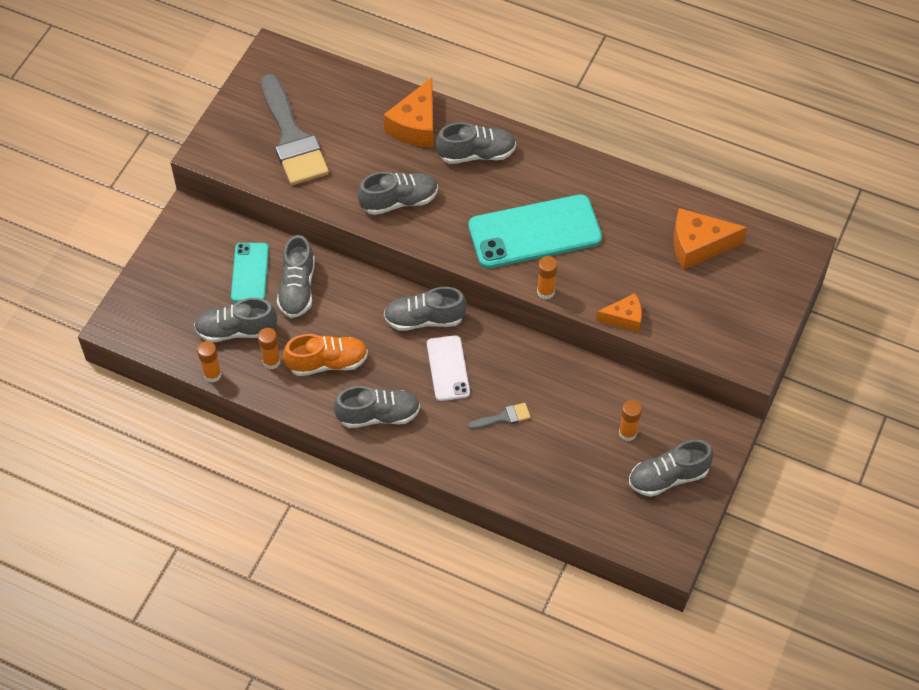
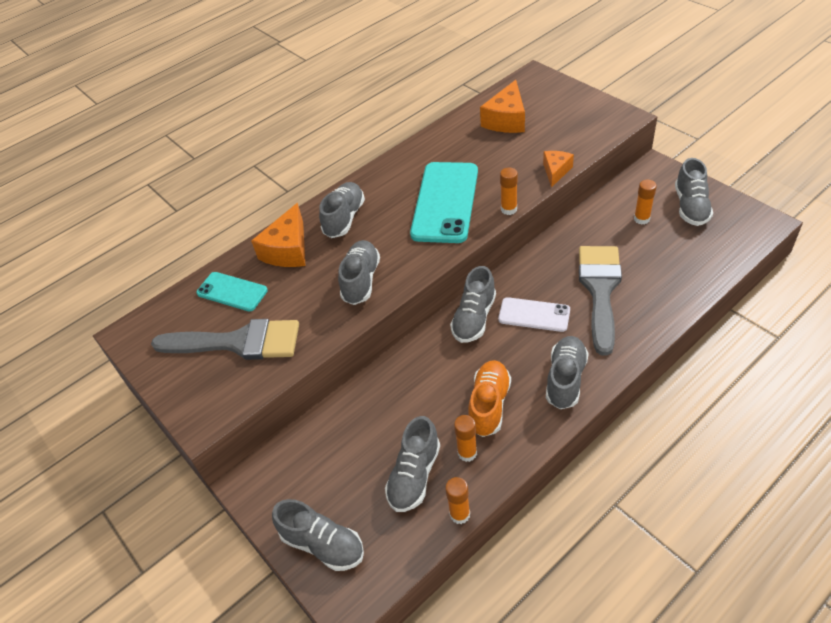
camera: 60 degrees left, 10 degrees down
(250, 273) = (351, 443): turquoise phone -> turquoise phone (232, 292)
(297, 288) = (391, 407): grey shoe -> grey shoe (322, 544)
(416, 125) = (288, 250): orange cheese -> orange cheese turned 60 degrees clockwise
(503, 417) = (600, 290): grey brush -> grey brush, size x2.38

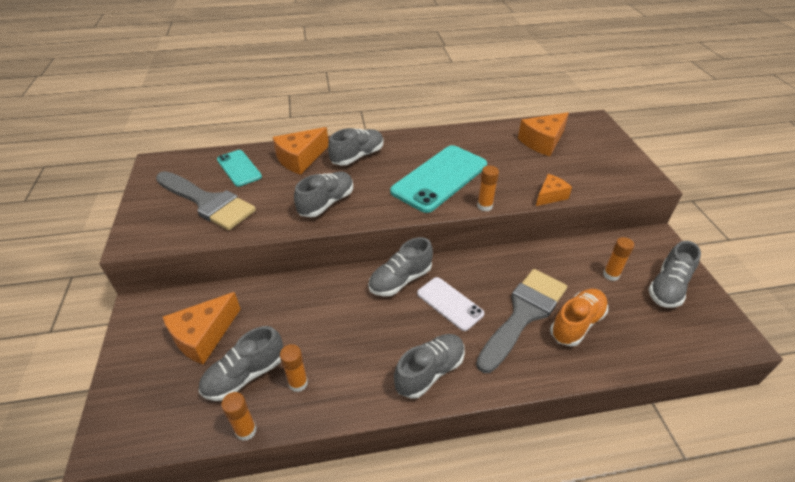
camera: 25 degrees right, 5 degrees down
(322, 544) = (136, 385): grey shoe -> none
(341, 468) = (203, 336): none -> orange cheese
(489, 405) = (350, 355): orange shoe -> orange shoe (576, 324)

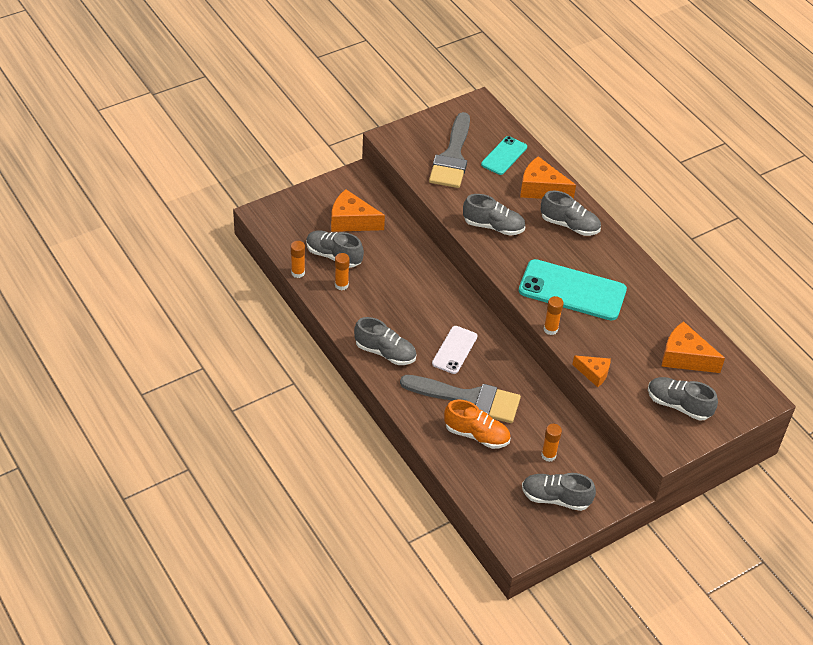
camera: 65 degrees right, 5 degrees up
(400, 280) = (462, 313): grey shoe -> grey shoe (678, 405)

